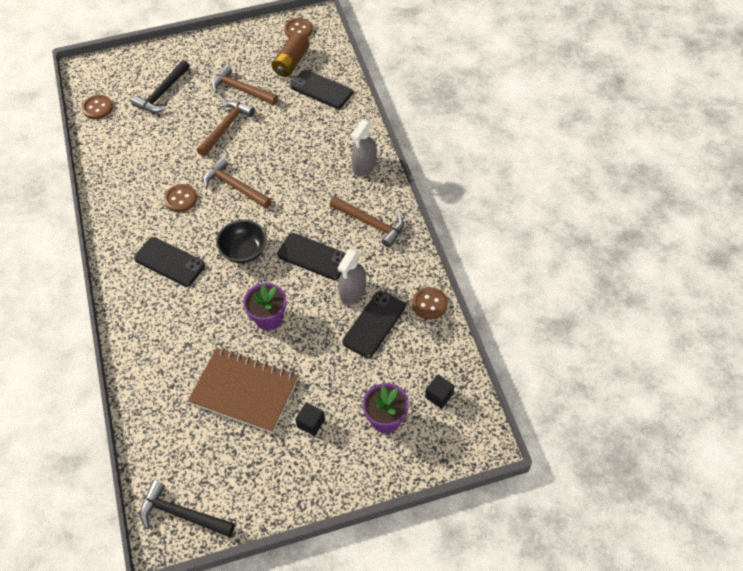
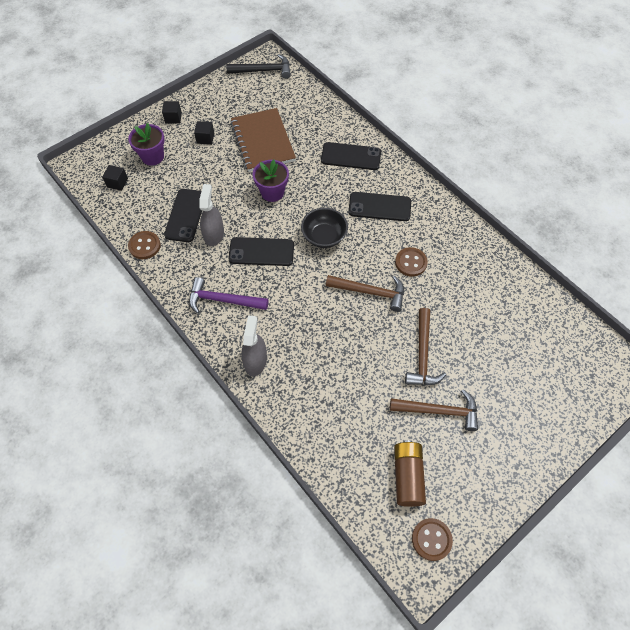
camera: 155 degrees right, 5 degrees up
(97, 108) = (568, 328): brown button -> none
(162, 93) = (520, 372): black hammer -> none
(244, 391) = (263, 141): brown notebook -> brown notebook turned 75 degrees clockwise
(321, 89) = (350, 447): black phone -> black phone (351, 156)
(339, 474) = (173, 118): none -> black cube
(371, 224) = (223, 300): brown hammer -> purple hammer

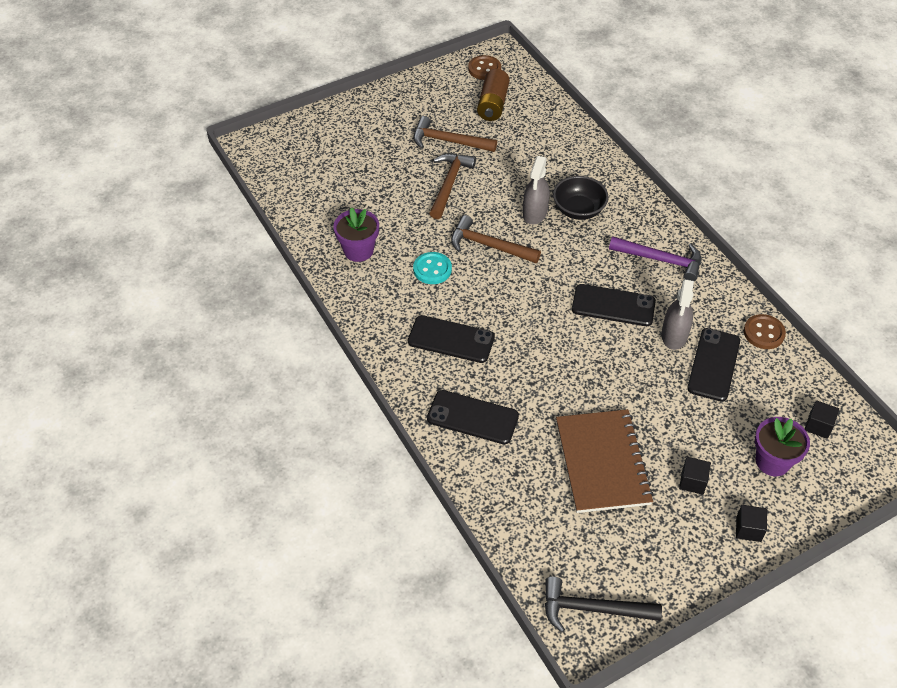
camera: 170 degrees left, 10 degrees down
(255, 361) = (625, 201): grey spray bottle -> grey spray bottle (535, 212)
(272, 192) = (593, 380): purple flower pot -> purple flower pot (358, 250)
(324, 236) = (532, 313): black bowl -> black bowl (578, 210)
(411, 262) = (432, 269): brown button -> turquoise button

